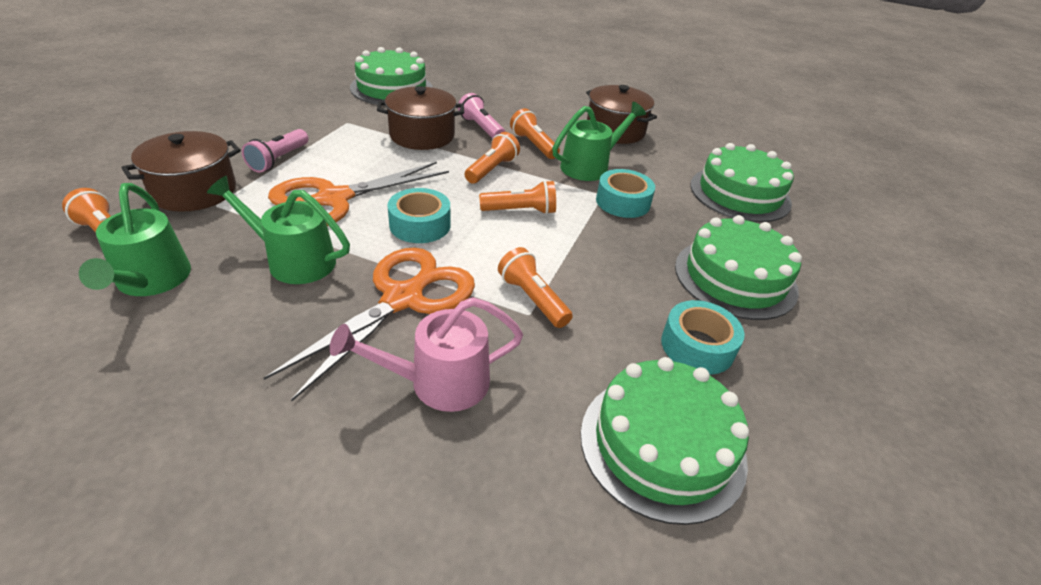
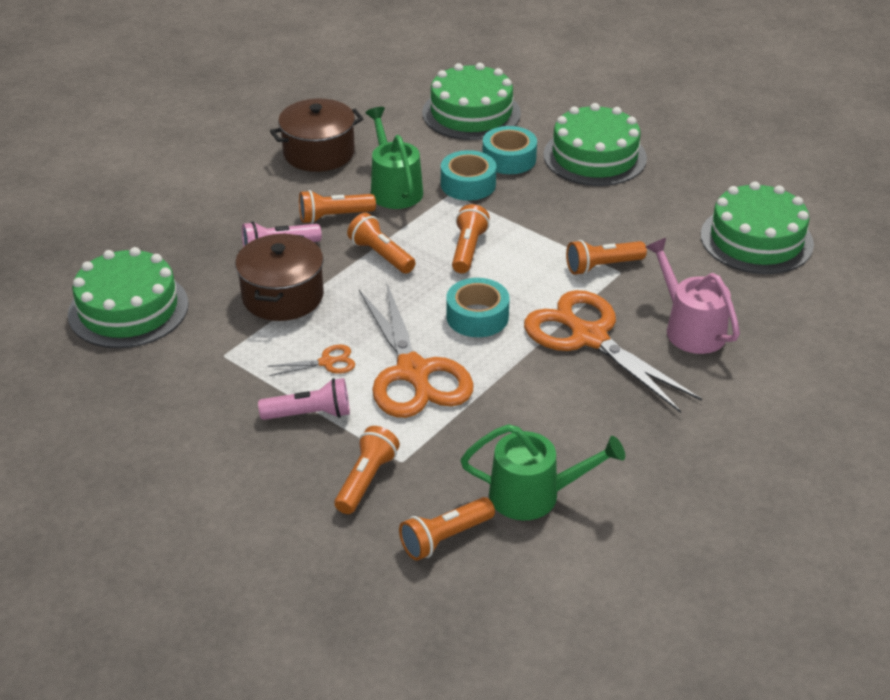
camera: 70 degrees left, 0 degrees up
(194, 191) = (366, 480): brown pot -> orange flashlight
(279, 160) = (310, 414): pink flashlight -> pink flashlight turned 45 degrees counterclockwise
(293, 260) = (519, 402): green watering can -> none
(343, 160) = (326, 362): none -> orange scissors
(439, 383) = (690, 328): pink watering can -> pink watering can turned 150 degrees clockwise
(697, 346) = (670, 199): turquoise tape -> turquoise tape (509, 159)

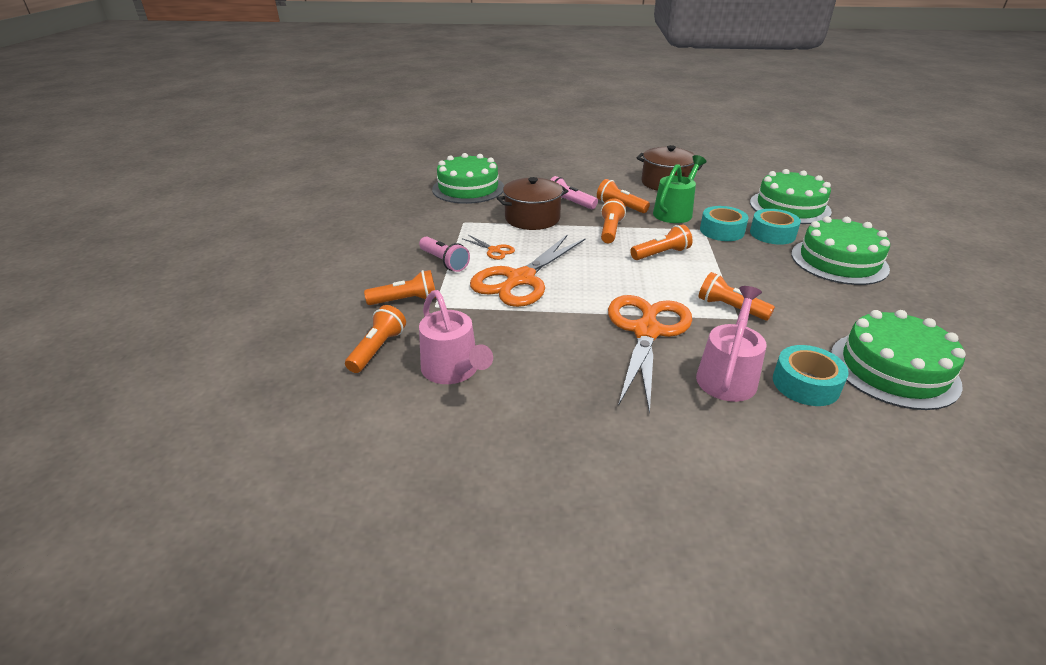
camera: 55 degrees right, 5 degrees down
(445, 538) = (378, 349): orange flashlight -> orange flashlight turned 90 degrees clockwise
(477, 317) = (603, 281): turquoise tape -> turquoise tape (805, 384)
(534, 495) = (453, 370): green watering can -> pink watering can

